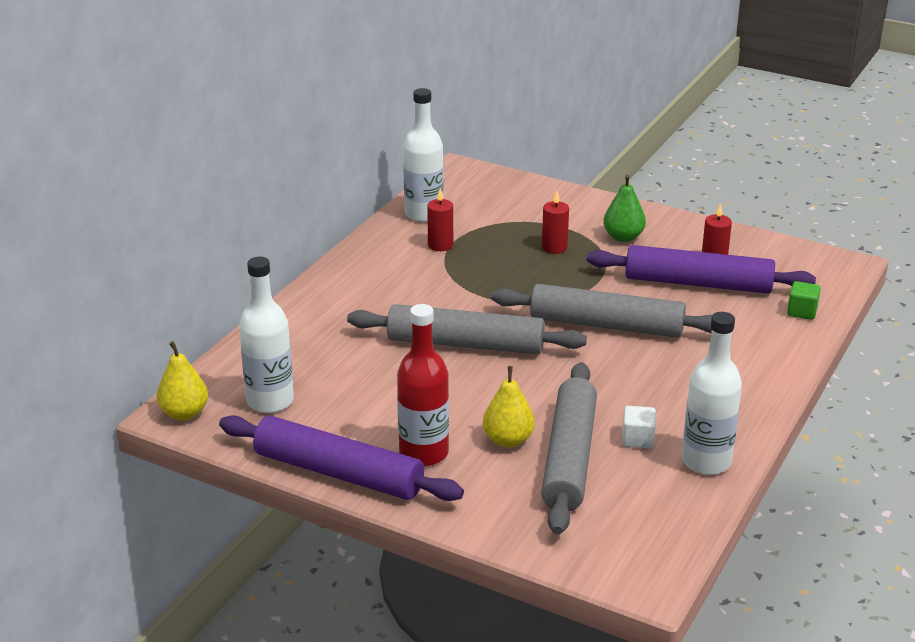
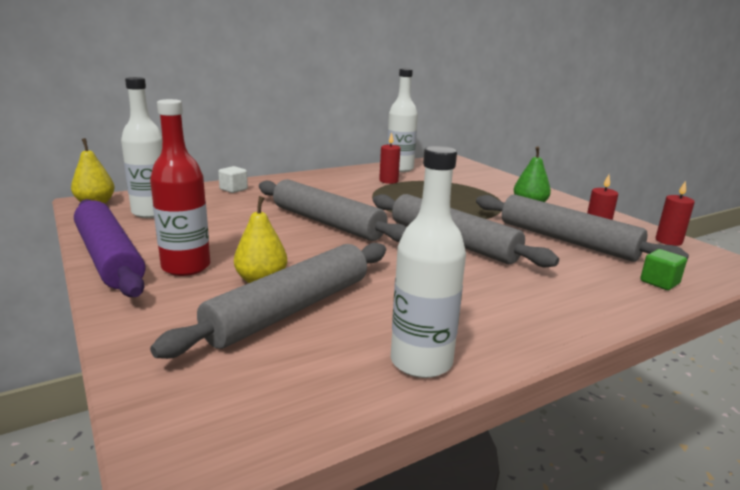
camera: 30 degrees right, 10 degrees down
(554, 248) = (467, 198): red candle -> red candle (668, 241)
(637, 439) = (374, 318): white cube -> white cube (233, 189)
(698, 283) = (567, 240): purple rolling pin -> grey rolling pin

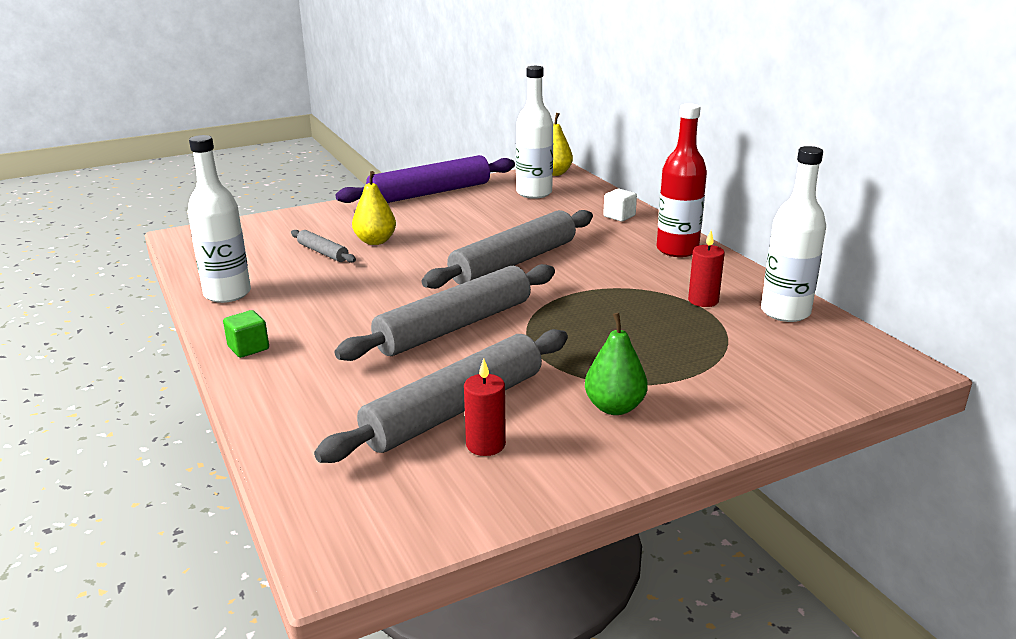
camera: 95 degrees right, 5 degrees up
(186, 267) = (408, 216): red bottle -> red bottle (677, 250)
(290, 309) = (323, 252): grey rolling pin -> grey rolling pin, size x0.46
(659, 282) = (306, 449): green cube -> green cube (248, 348)
(668, 241) = (447, 515): red candle -> none

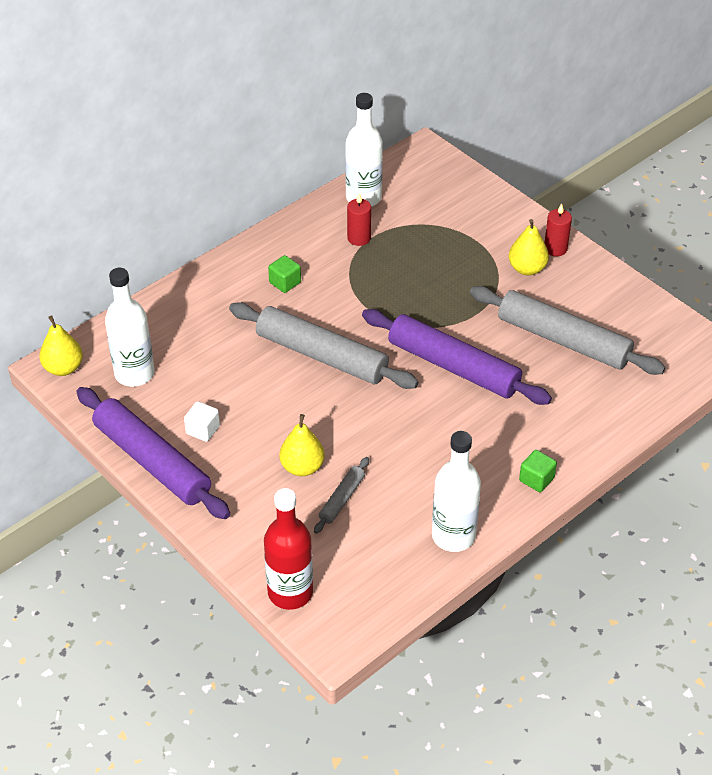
camera: 105 degrees left, 20 degrees up
(454, 326) = (453, 367): grey rolling pin -> purple rolling pin
(485, 444) = (593, 318): red candle -> red candle (555, 248)
(614, 407) = (527, 269): green pear -> yellow pear
(619, 216) = (189, 301): white cube -> white cube (203, 430)
(633, 256) = (285, 282): none -> green cube
(677, 250) = (263, 258): red bottle -> red bottle (290, 592)

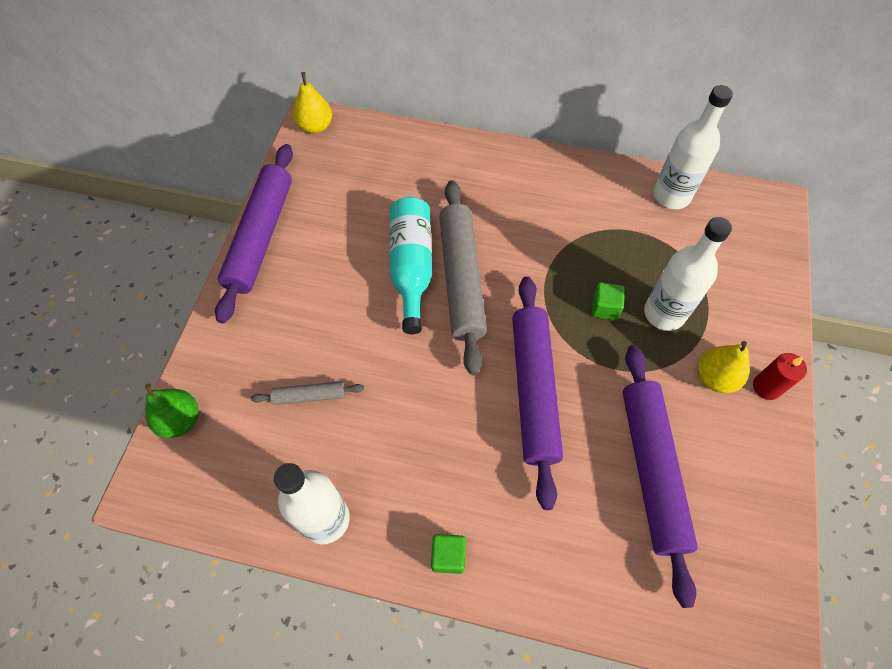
camera: 55 degrees right, 15 degrees up
(134, 374) = (342, 170): white bottle -> white bottle (664, 313)
(203, 430) = (316, 248): white cube -> none
(281, 379) = (411, 267): none -> turquoise bottle
(285, 282) = (521, 203): green cube -> green cube (604, 308)
(290, 592) = (180, 420): red bottle -> green pear
(302, 467) = (325, 343): yellow pear -> none
(359, 238) = (620, 222): red candle -> none
(563, 340) = (652, 470): grey rolling pin -> purple rolling pin

